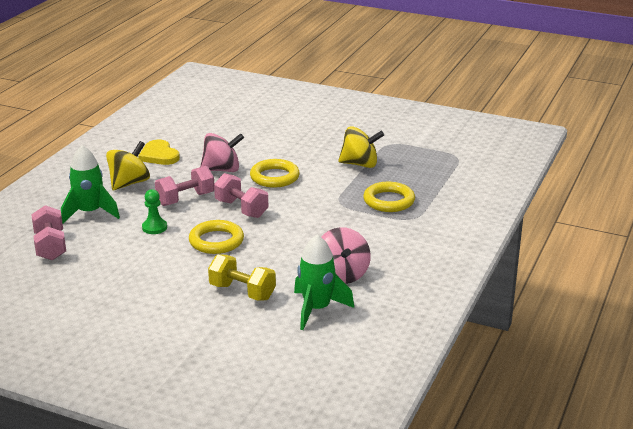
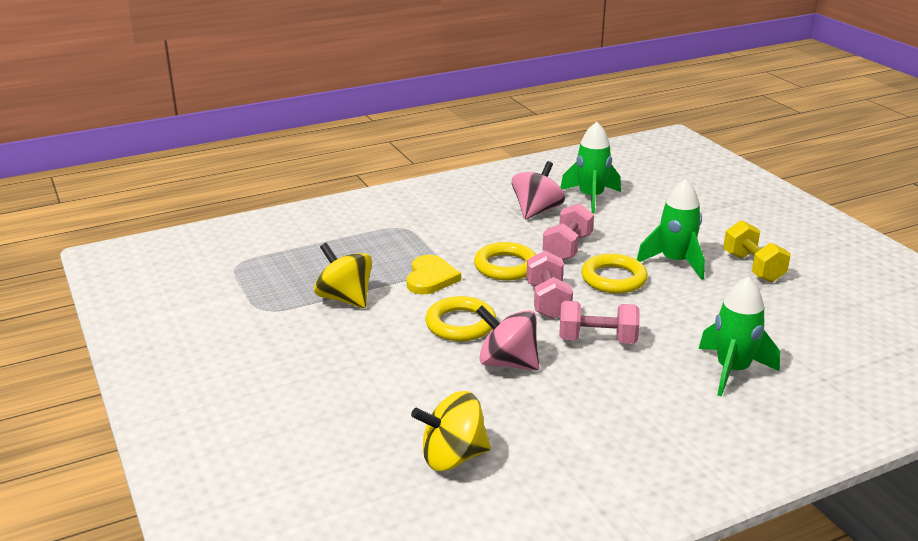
camera: 140 degrees left, 0 degrees up
(50, 246) = (805, 344): pink dumbbell -> pink dumbbell (567, 248)
(129, 183) = (648, 396): yellow spinning top -> yellow spinning top (452, 457)
(154, 227) = (666, 319): green pawn -> none
(159, 155) = (564, 429): yellow heart -> yellow heart (430, 278)
(185, 273) = (675, 262): none -> green rocket
(242, 292) = (637, 229): yellow dumbbell -> yellow dumbbell (753, 267)
(389, 201) = (392, 249): yellow ring -> yellow ring (506, 266)

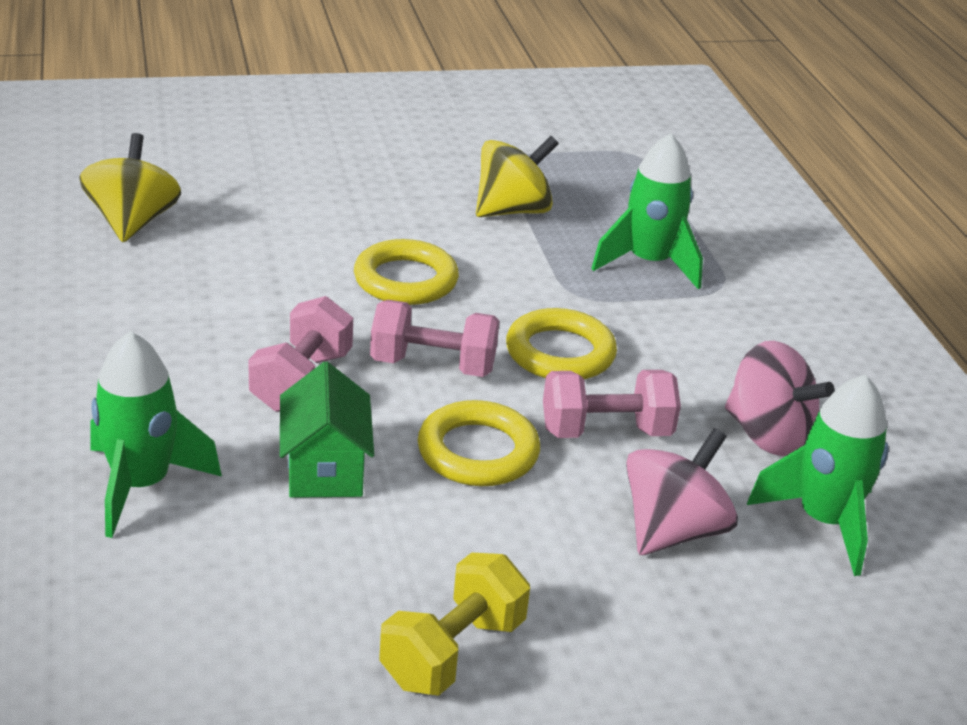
camera: 100 degrees right, 5 degrees up
(430, 278) = (546, 281): yellow heart -> none
(507, 363) = (290, 295): pink spinning top -> pink spinning top (672, 531)
(567, 248) = (606, 431): pink dumbbell -> pink dumbbell turned 45 degrees counterclockwise
(666, 318) = (325, 469): none -> green house
(675, 262) = (512, 547): green rocket -> green rocket (649, 263)
(753, 267) = (453, 652): yellow dumbbell -> yellow dumbbell turned 45 degrees counterclockwise

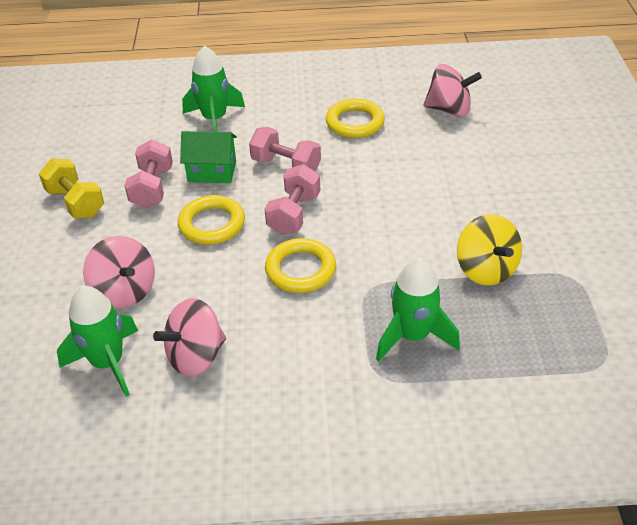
camera: 105 degrees right, 10 degrees up
(132, 222) = (449, 110): yellow spinning top -> pink spinning top
(405, 280) = (388, 210): yellow ring -> yellow ring (355, 123)
(606, 431) = (217, 278): pink dumbbell -> pink dumbbell (152, 188)

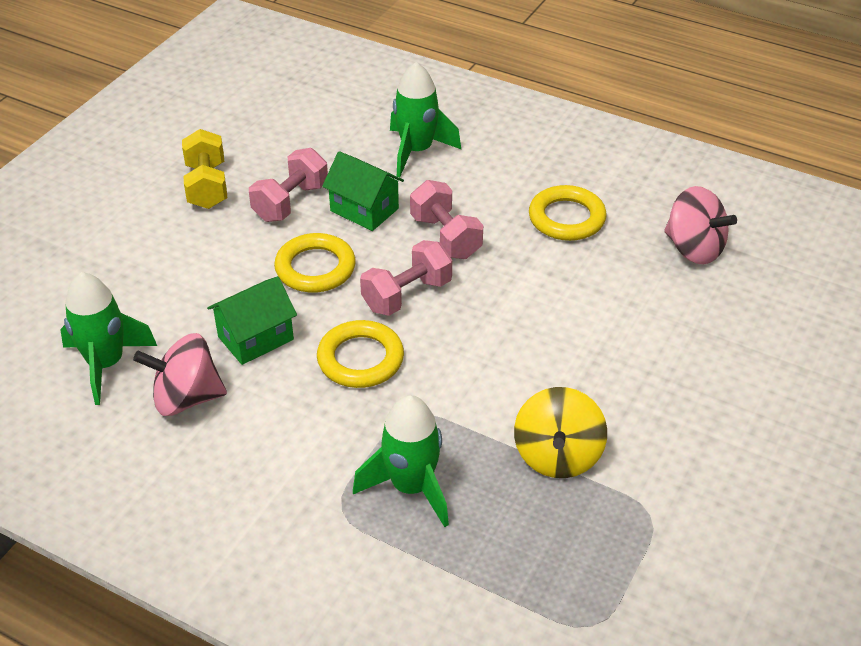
camera: 30 degrees right, 0 degrees up
(124, 291) = (177, 300): pink spinning top -> none
(211, 290) = (256, 338): none -> green house

